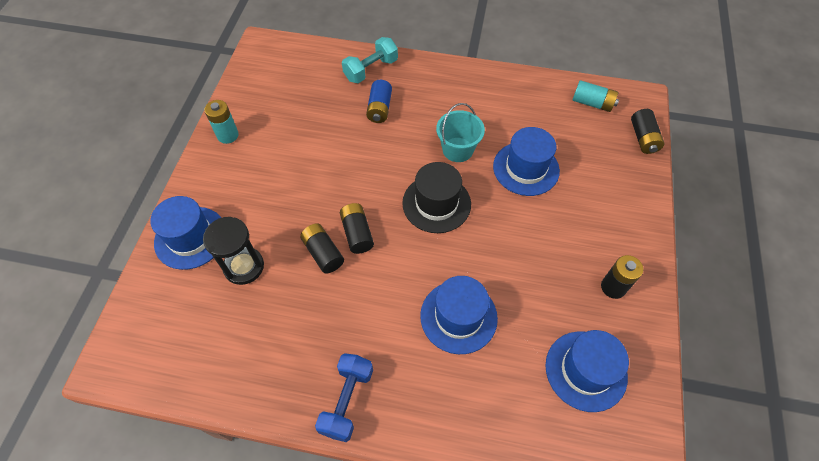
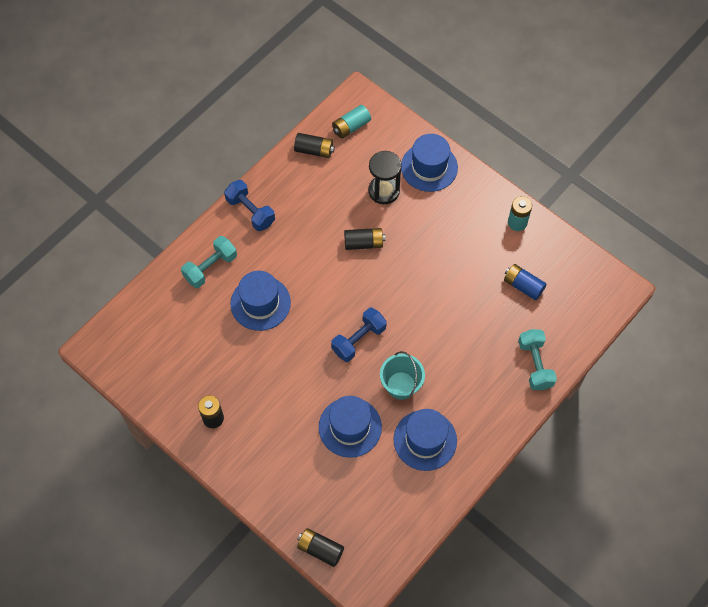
camera: 120 degrees right, 5 degrees up
(357, 233) = (366, 272): black battery -> black battery (314, 150)
(379, 108) = (482, 348): blue battery -> blue battery (523, 286)
(436, 203) = (358, 339): black hat -> blue dumbbell
(451, 401) = (210, 267): none -> turquoise dumbbell
(586, 370) = (173, 358): blue hat -> blue hat (425, 440)
(592, 103) = (384, 535): turquoise battery -> turquoise battery (351, 127)

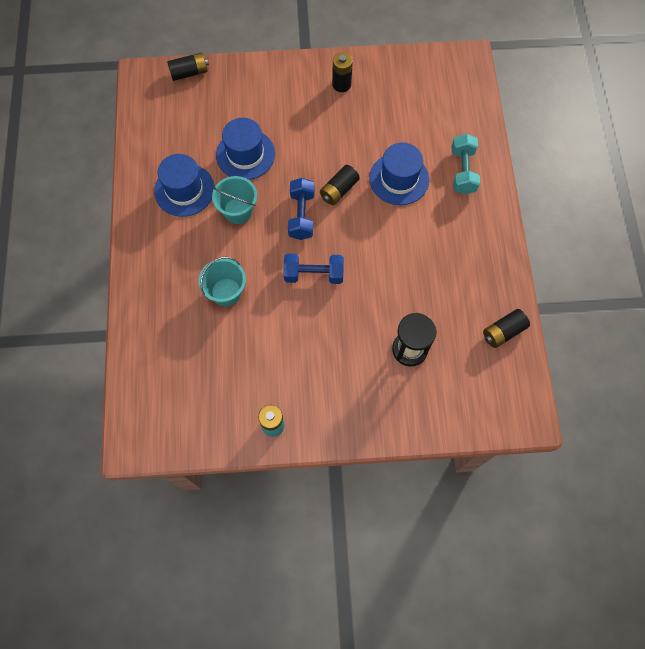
camera: 135 degrees right, 5 degrees up
(250, 211) = (487, 236): blue dumbbell -> blue dumbbell (313, 274)
(351, 127) = (500, 383): turquoise battery -> none
(364, 243) = (376, 290): black battery -> black battery (339, 190)
(429, 167) = (397, 407): blue hat -> none
(467, 332) = (226, 292): none -> turquoise bucket
(523, 286) = (216, 371): blue battery -> none
(535, 364) = (150, 313): turquoise dumbbell -> none

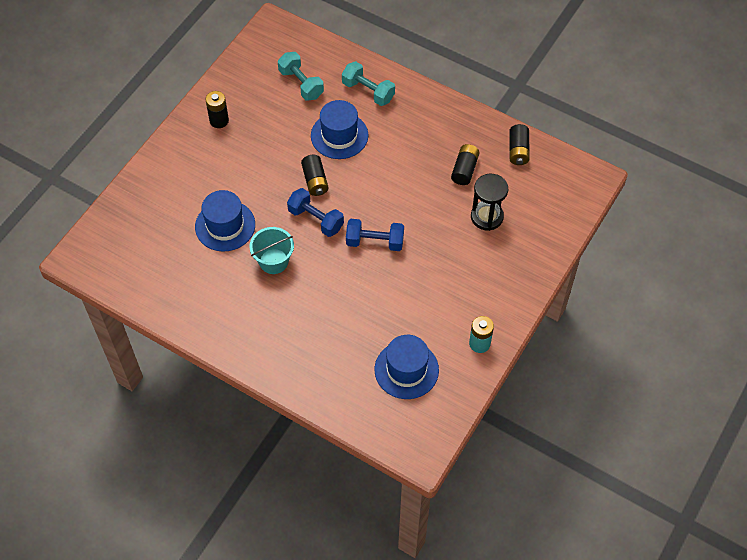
camera: 55 degrees left, 10 degrees down
(184, 190) = (220, 289): blue hat -> blue hat (406, 370)
(189, 73) = (106, 220): black battery -> black battery (464, 169)
(226, 292) = (341, 311): turquoise bucket -> none
(313, 274) = (375, 242): blue dumbbell -> blue dumbbell turned 60 degrees clockwise
(427, 117) = (301, 84): none -> turquoise dumbbell

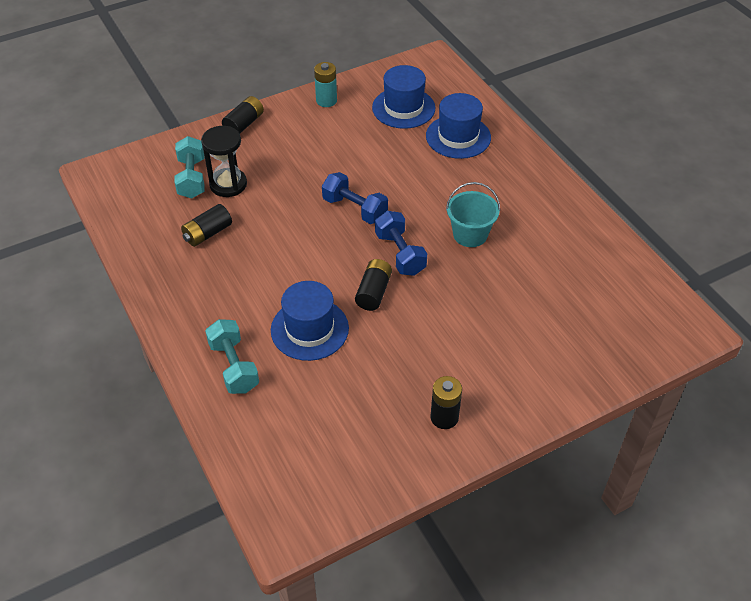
camera: 150 degrees left, 10 degrees down
(225, 226) = (503, 290): blue hat -> blue hat (458, 137)
(301, 84) = (308, 417): turquoise dumbbell -> turquoise dumbbell (192, 178)
(518, 150) = (137, 227): black battery -> black battery (244, 124)

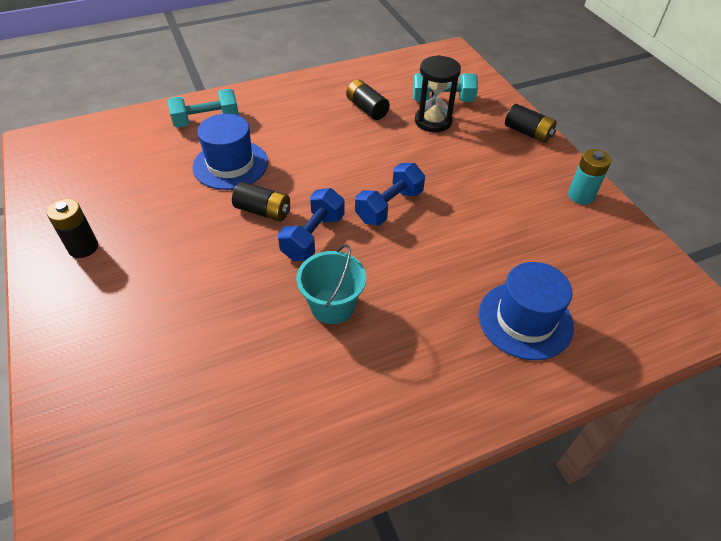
camera: 95 degrees right, 0 degrees up
(400, 254) = (313, 237): blue dumbbell -> blue dumbbell turned 45 degrees counterclockwise
(403, 108) = (580, 267): blue hat -> none

